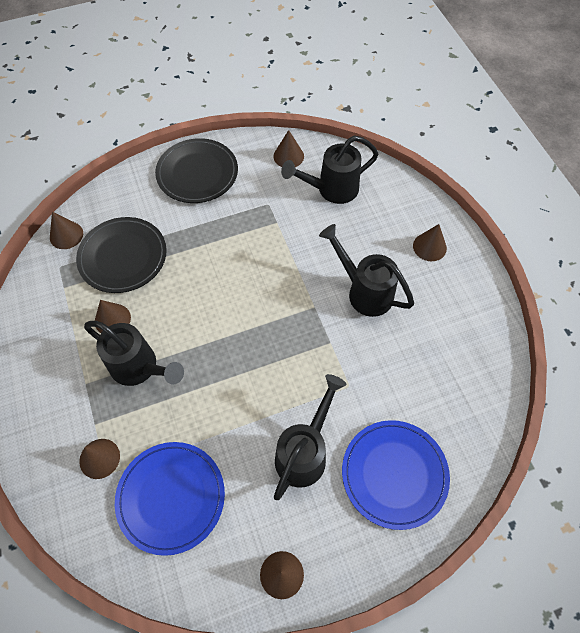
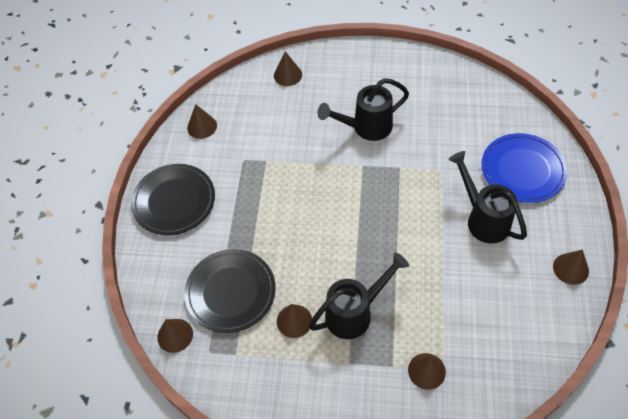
camera: 60 degrees left, 5 degrees down
(171, 497) = (483, 325): blue plate -> none
(331, 190) = (257, 111): black watering can -> none
(429, 247) = (349, 71): brown cone -> brown cone (287, 75)

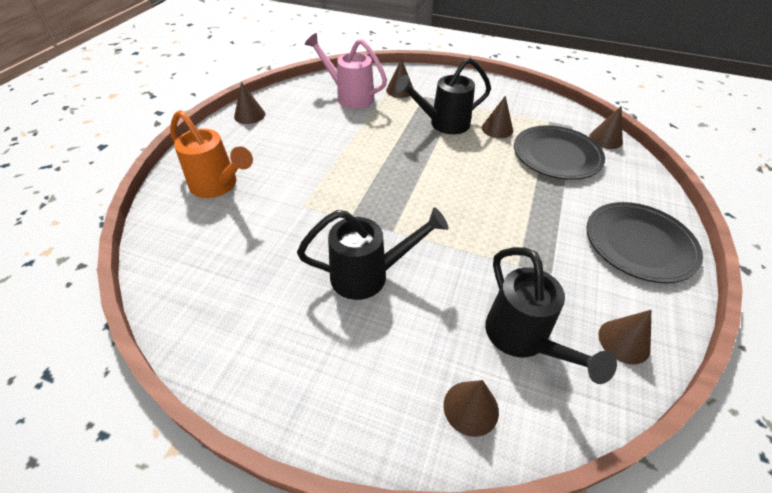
camera: 170 degrees left, 10 degrees down
(482, 338) = (349, 96): none -> pink watering can
(483, 218) = (293, 158): black watering can -> black watering can (523, 340)
(522, 170) = (219, 186): blue plate -> orange watering can

